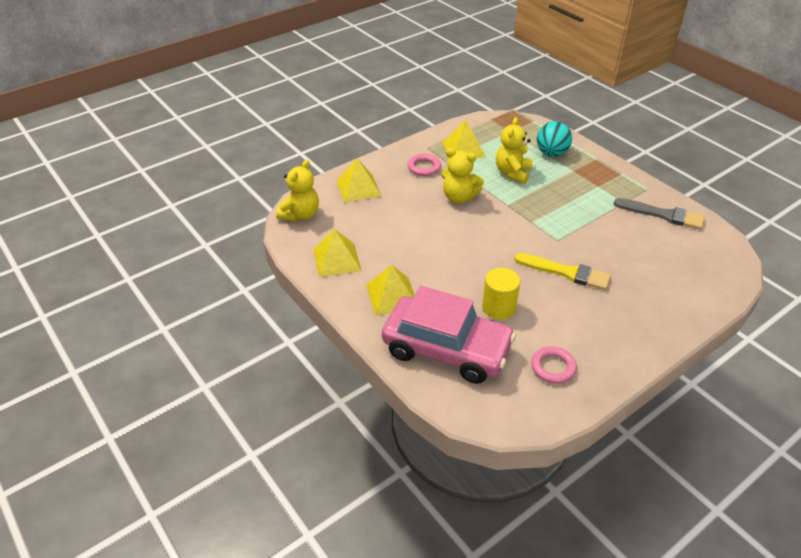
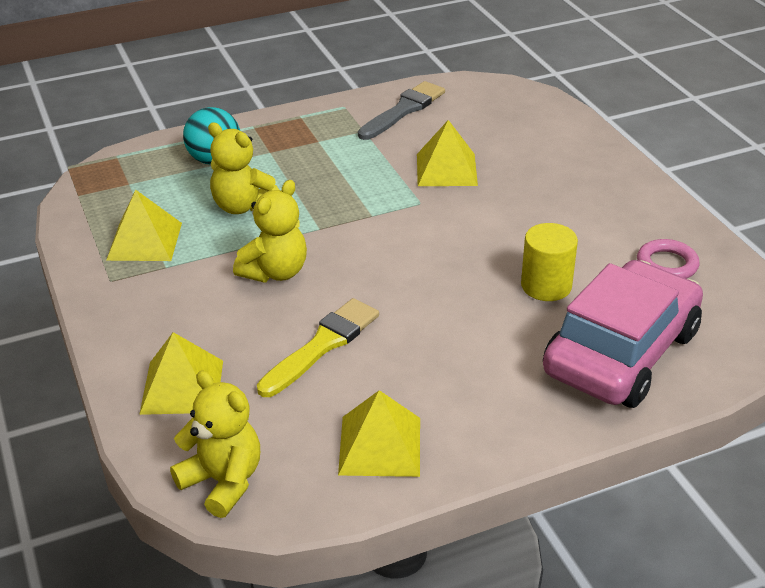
camera: 75 degrees left, 5 degrees down
(392, 296) = (493, 390): yellow pyramid -> yellow pyramid (446, 169)
(424, 167) = (169, 295): pink ring -> none
(566, 272) = (491, 211): yellow brush -> yellow brush (322, 345)

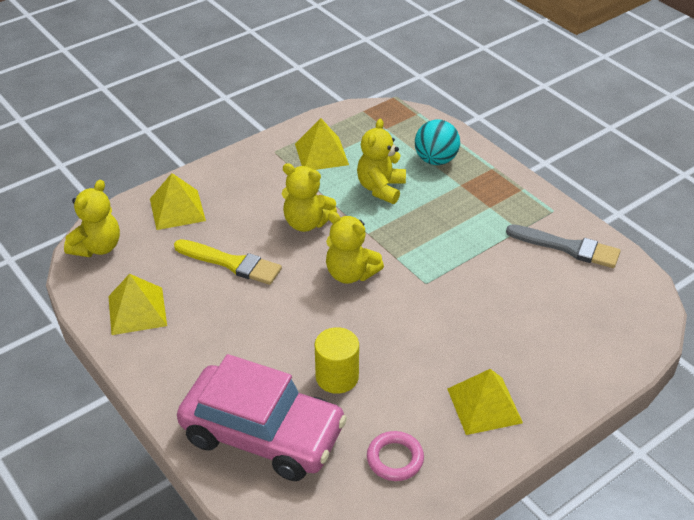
camera: 75 degrees right, 5 degrees up
(384, 251) = (350, 274): none -> yellow teddy bear
(446, 169) = (484, 291): yellow pyramid -> yellow pyramid (484, 405)

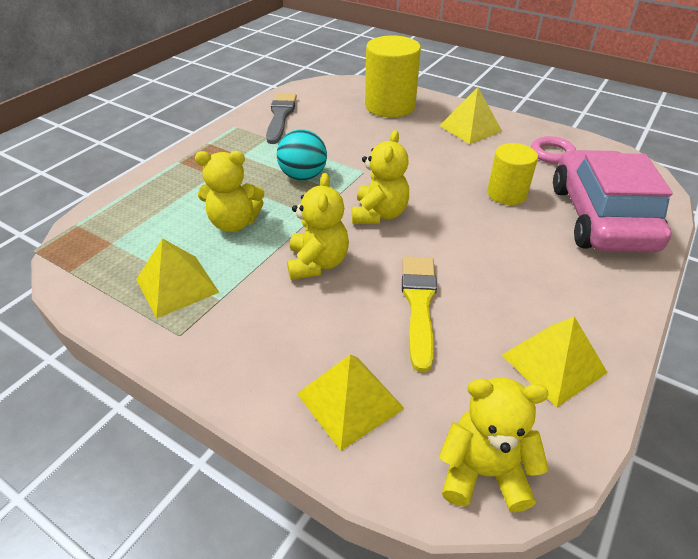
camera: 110 degrees left, 0 degrees up
(435, 160) = (172, 197): turquoise ball -> turquoise ball (303, 176)
(568, 348) = (390, 106): none -> yellow cylinder

